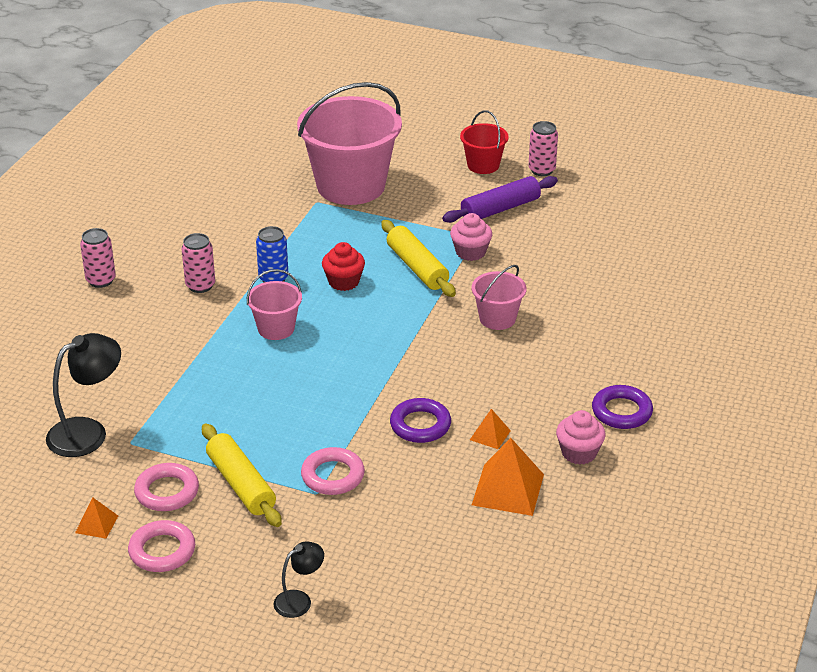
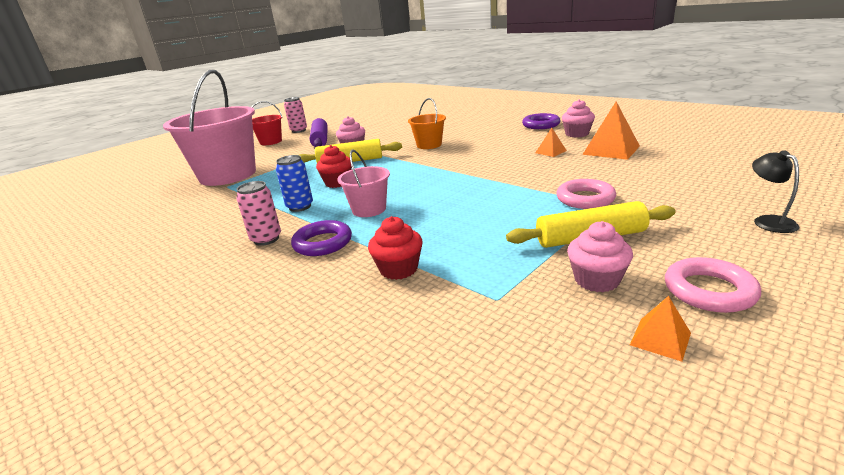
camera: 65 degrees left, 10 degrees down
(88, 432) = (461, 331): black lamp -> none
(101, 280) = (176, 298): pink can -> none
(163, 381) = (398, 269): none -> red cupcake
(167, 492) = (596, 280): pink ring -> pink cupcake
(420, 425) = (531, 168): purple ring -> purple ring (323, 243)
(497, 318) = (429, 145): pink bucket -> orange bucket

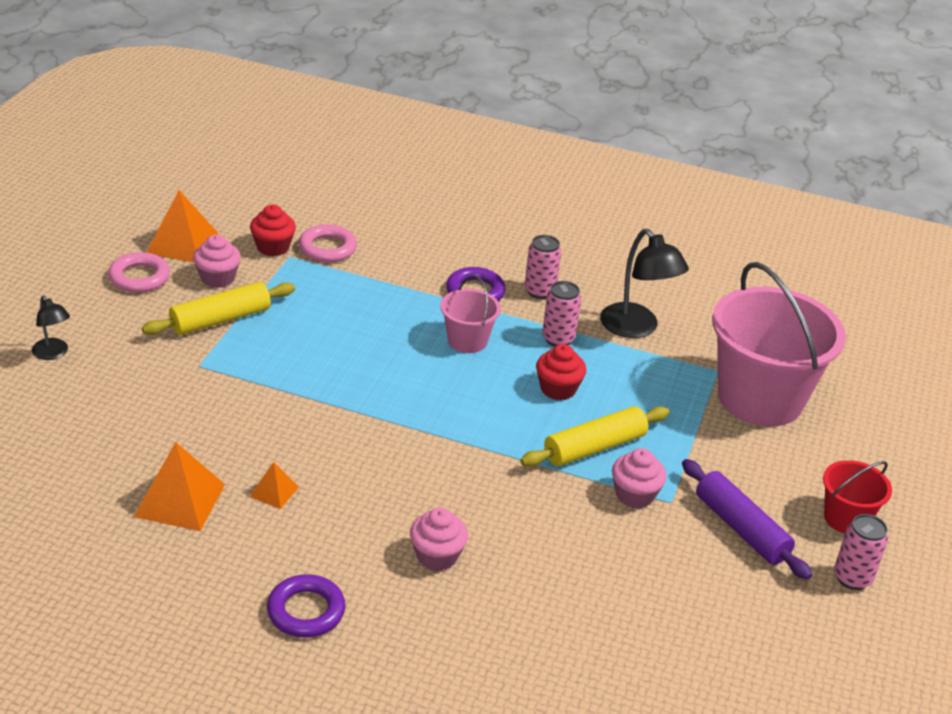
camera: 150 degrees right, 10 degrees up
(235, 210) = (636, 328): none -> black lamp
(300, 207) = (558, 339): blue can -> pink can
(398, 269) = (380, 272): red cupcake -> red cupcake (273, 247)
(429, 145) = (495, 511): orange bucket -> none
(577, 134) = (233, 564): pink cupcake -> pink cupcake (437, 556)
(585, 199) = (223, 376): pink ring -> pink ring (327, 248)
(660, 338) = (182, 243): orange pyramid -> orange pyramid, size x1.90

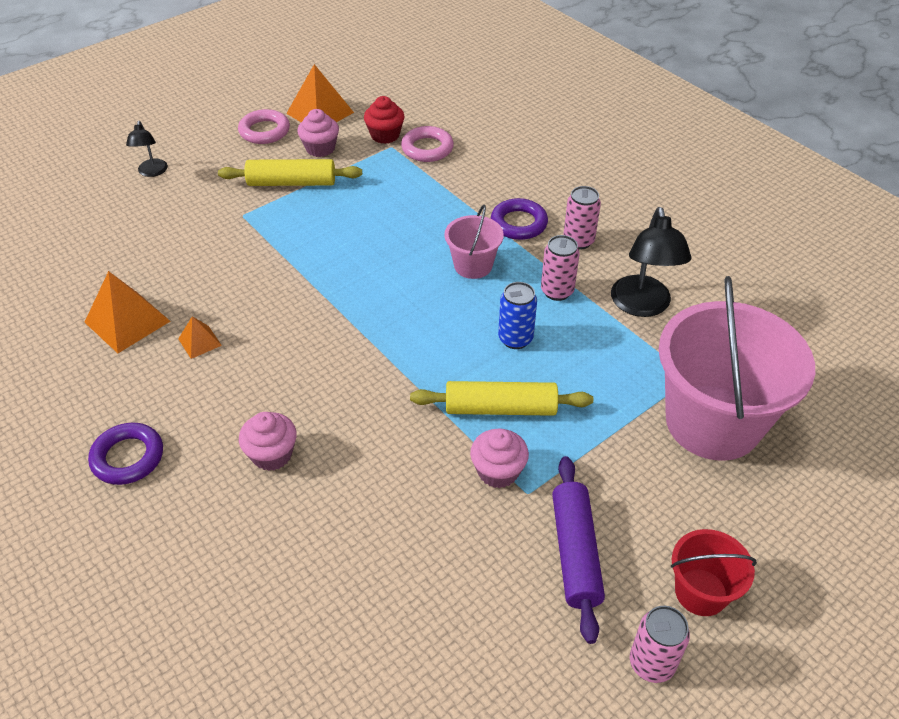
camera: 35 degrees right, 10 degrees up
(558, 389) = (515, 339): red cupcake -> blue can

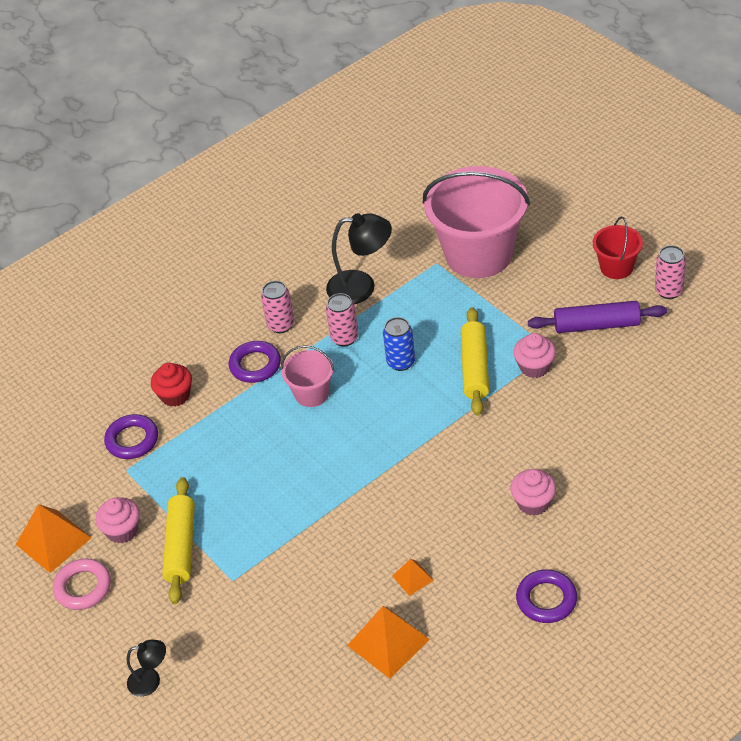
camera: 85 degrees left, 0 degrees up
(385, 135) = (104, 477): red cupcake -> red cupcake (175, 395)
(427, 148) = (132, 440): pink ring -> purple ring

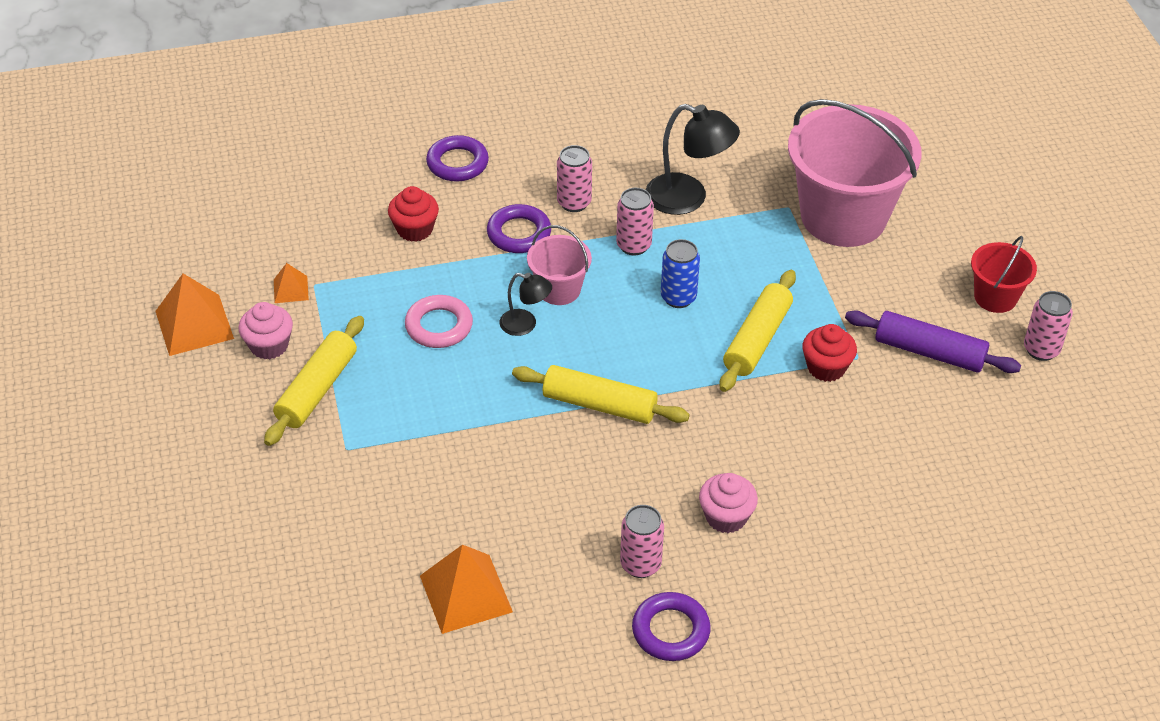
camera: 20 degrees right, 0 degrees up
(83, 587) = (191, 386): pink ring -> pink ring (439, 326)
(132, 440) = (340, 256): purple ring -> purple ring (457, 163)
(151, 681) = (195, 515): black lamp -> black lamp (525, 325)
(395, 464) = (599, 404): none -> yellow rolling pin
(412, 578) = (538, 537): orange pyramid -> orange pyramid (291, 289)
(496, 563) = (640, 564): none -> pink can
(534, 367) = (826, 367): pink cupcake -> red cupcake

